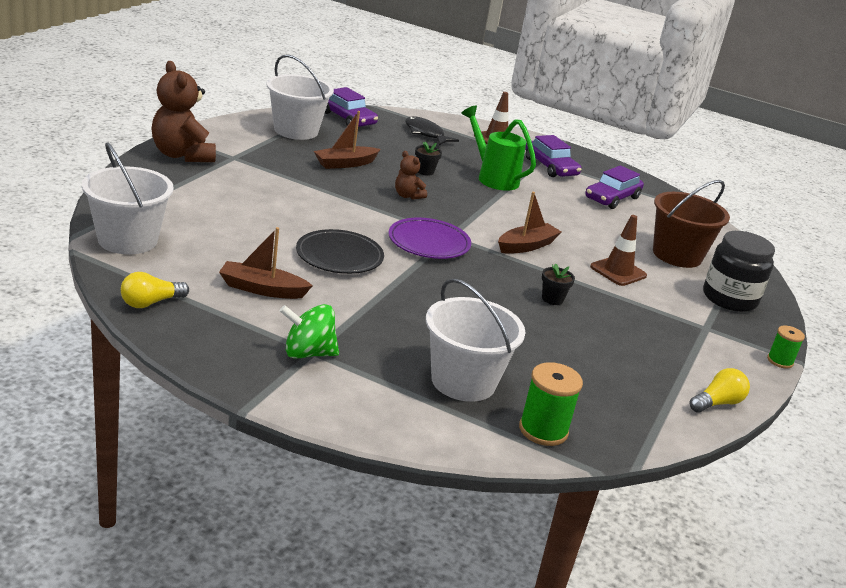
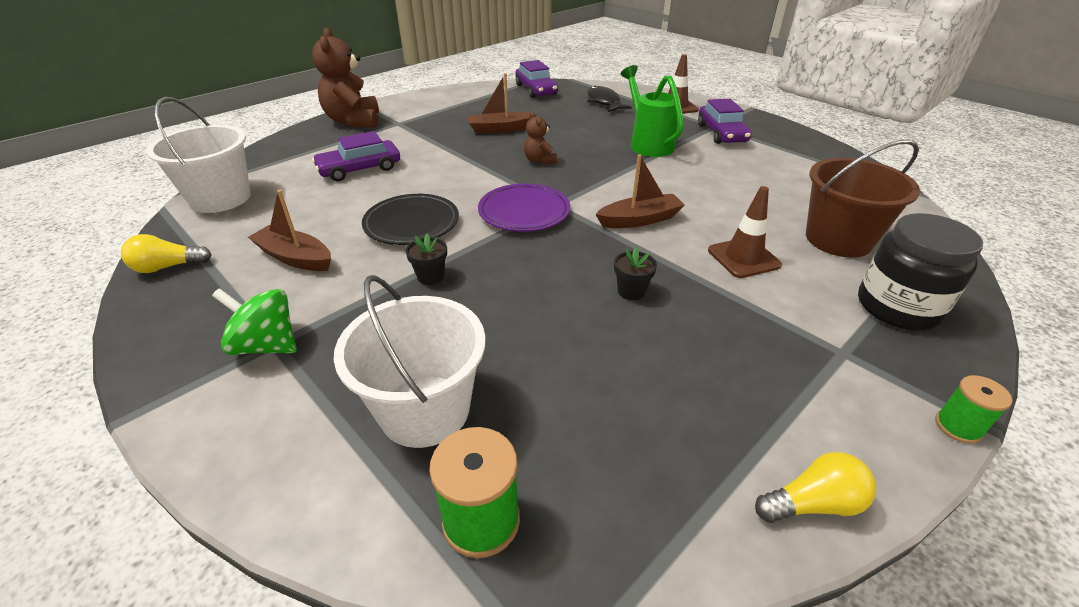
camera: 25 degrees right, 10 degrees up
(296, 130) = (478, 100): white bucket -> none
(425, 171) = (577, 137): black flower pot -> black flower pot (430, 276)
(612, 198) = (780, 167): purple car -> purple car (359, 169)

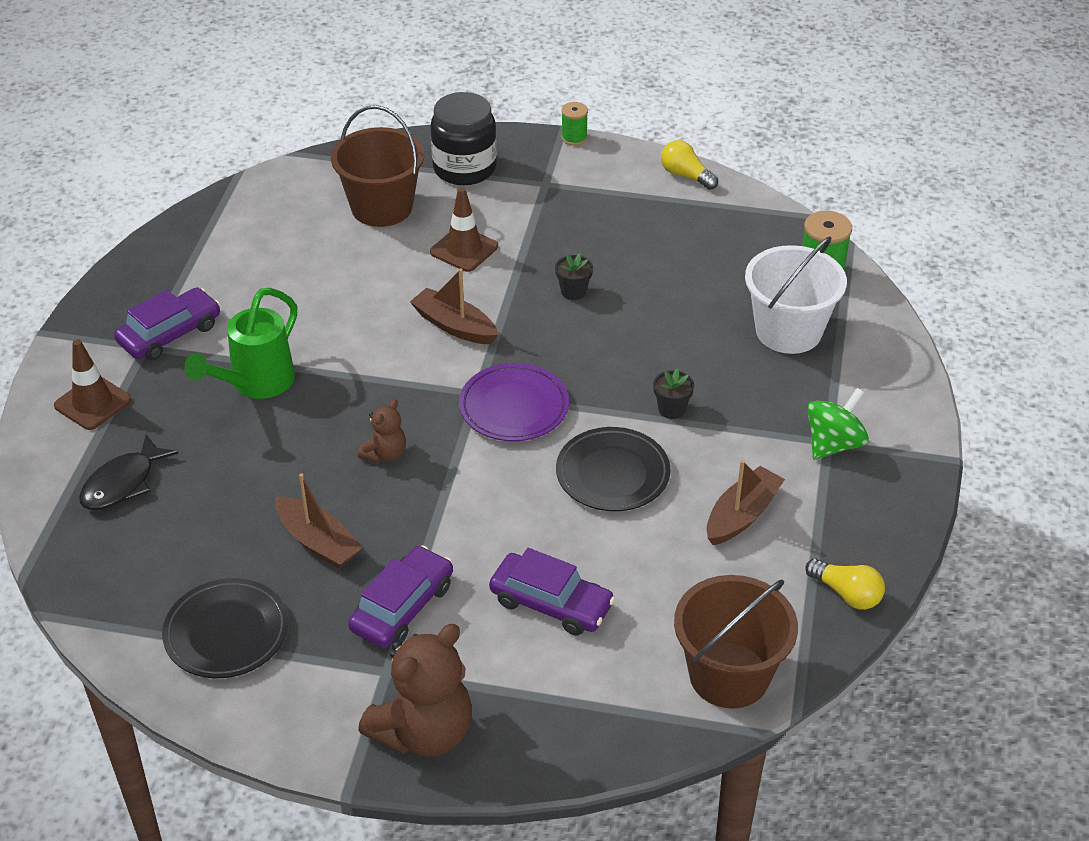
camera: 125 degrees left, 5 degrees up
(221, 198) = (729, 675): white bucket -> brown bucket
(266, 345) = (833, 444): green spinning top -> green spinning top turned 120 degrees counterclockwise
(295, 258) = (742, 515): brown boat -> brown boat turned 135 degrees counterclockwise
(477, 101) = (226, 633): none -> black plate
(536, 90) = (116, 589): purple car -> purple car (402, 607)

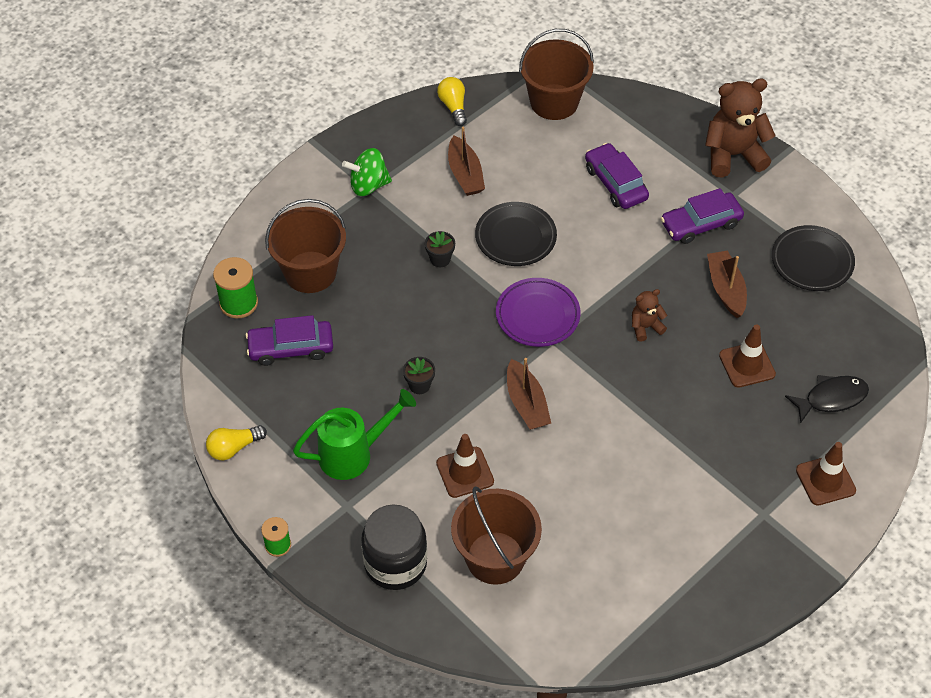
camera: 145 degrees left, 10 degrees up
(170, 334) = (739, 516): purple car -> purple car (291, 348)
(242, 471) = (747, 365): none -> brown traffic cone
(256, 383) = (699, 432): green watering can -> green watering can (353, 454)
(686, 175) = (234, 448): yellow light bulb -> yellow light bulb turned 75 degrees clockwise
(742, 515) = (465, 174): brown boat -> brown boat turned 90 degrees counterclockwise
(788, 331) = (310, 272): white bucket -> brown bucket

